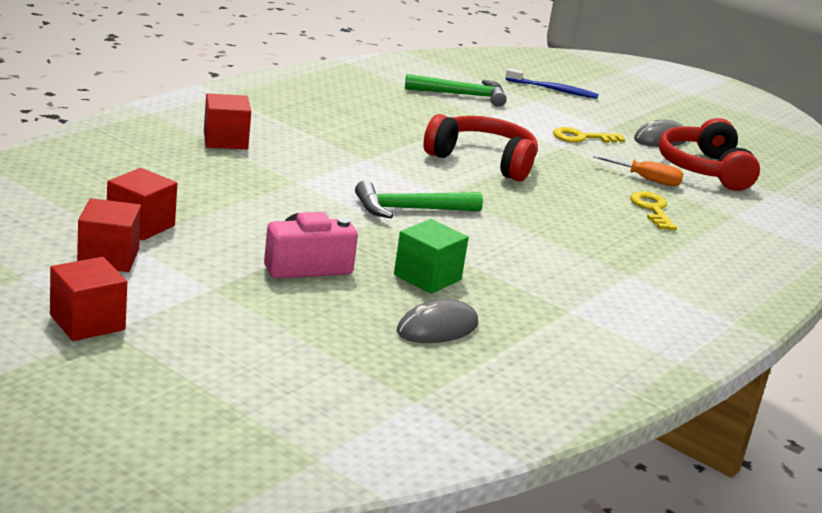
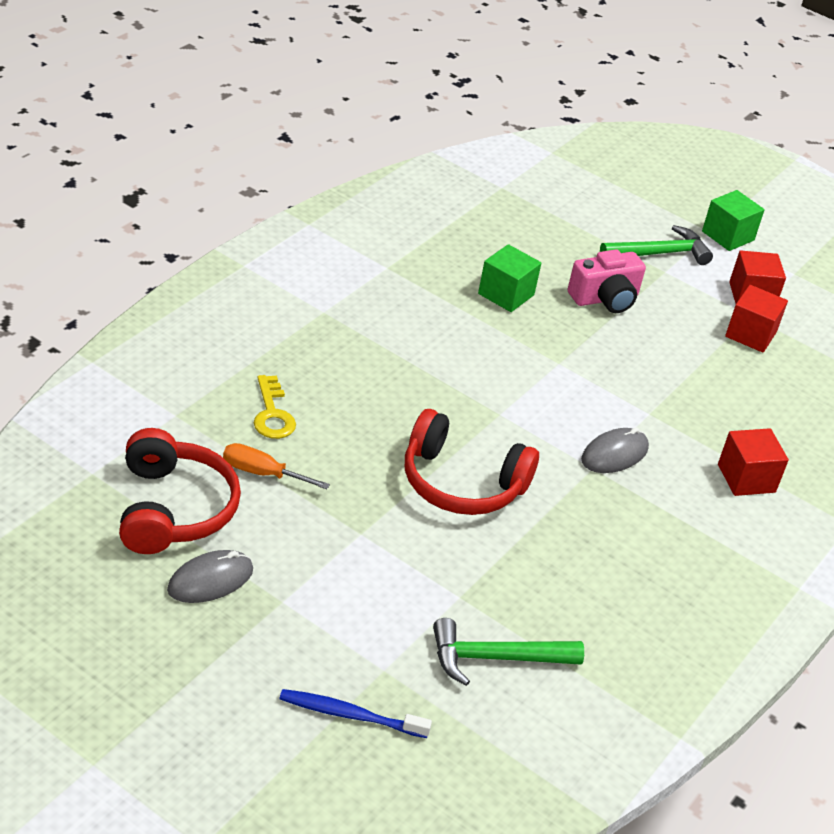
camera: 175 degrees right, 15 degrees up
(87, 322) = (728, 236): red cube -> green cube
(410, 209) = (532, 382): green hammer -> green hammer (659, 253)
(437, 328) = (493, 244): grey mouse -> grey mouse (614, 454)
(582, 138) = (328, 563): yellow key -> none

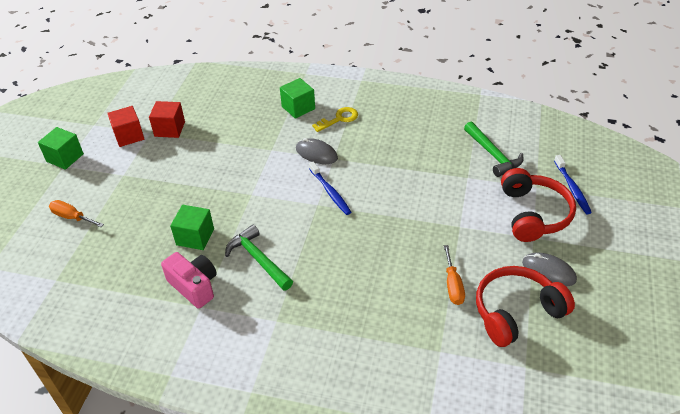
camera: 105 degrees left, 5 degrees up
(272, 414) = (399, 303): yellow key -> yellow key (339, 119)
(461, 483) = (388, 201): red headphones -> red headphones (533, 214)
(518, 435) = (330, 192): none -> blue toothbrush
(602, 217) = (72, 217): none -> orange screwdriver
(605, 299) = (171, 192): pink camera -> pink camera (194, 286)
(659, 253) = (103, 181): green hammer -> green hammer (258, 259)
(746, 478) = (298, 108): red cube -> green cube

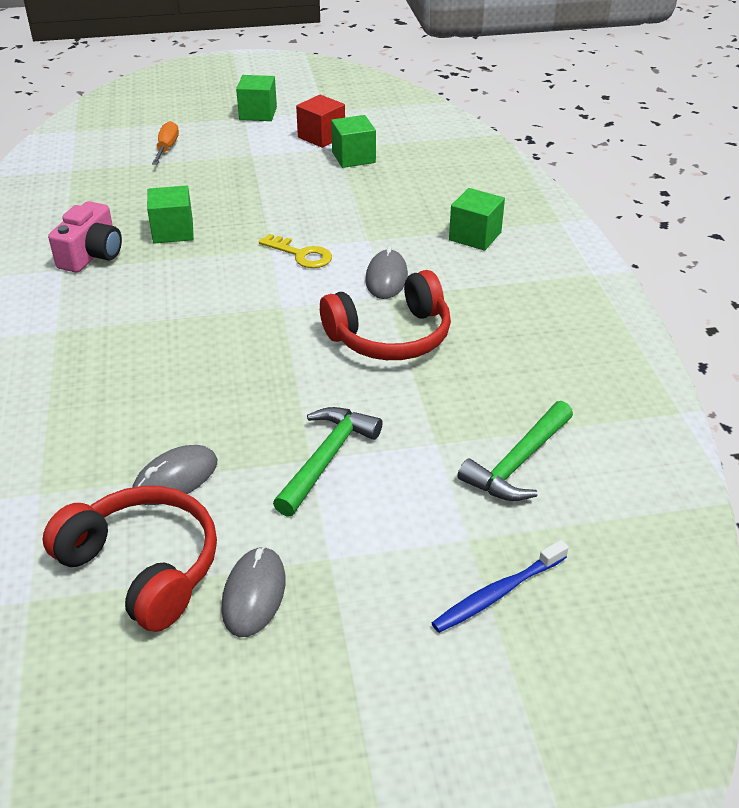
camera: 65 degrees right, 5 degrees down
(169, 129) = (353, 157): red cube -> green cube
(258, 259) = (154, 287): green hammer -> green hammer (326, 459)
(330, 192) = (313, 311): blue toothbrush -> none
(339, 119) = (479, 277): yellow key -> yellow key (301, 255)
(453, 285) = (175, 479): orange screwdriver -> grey mouse
(533, 214) = (391, 548): red headphones -> red headphones (391, 336)

